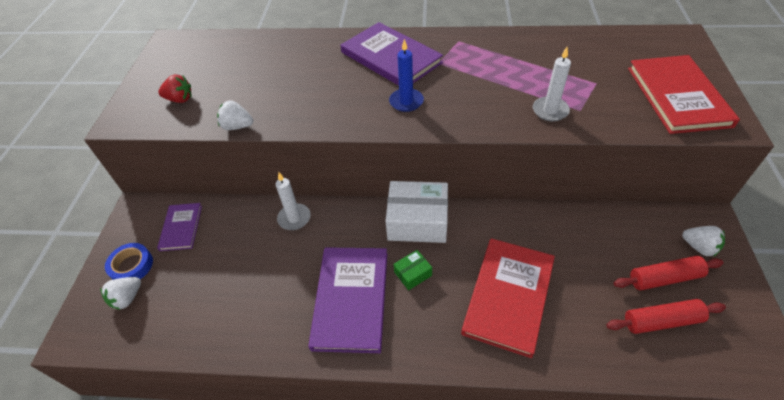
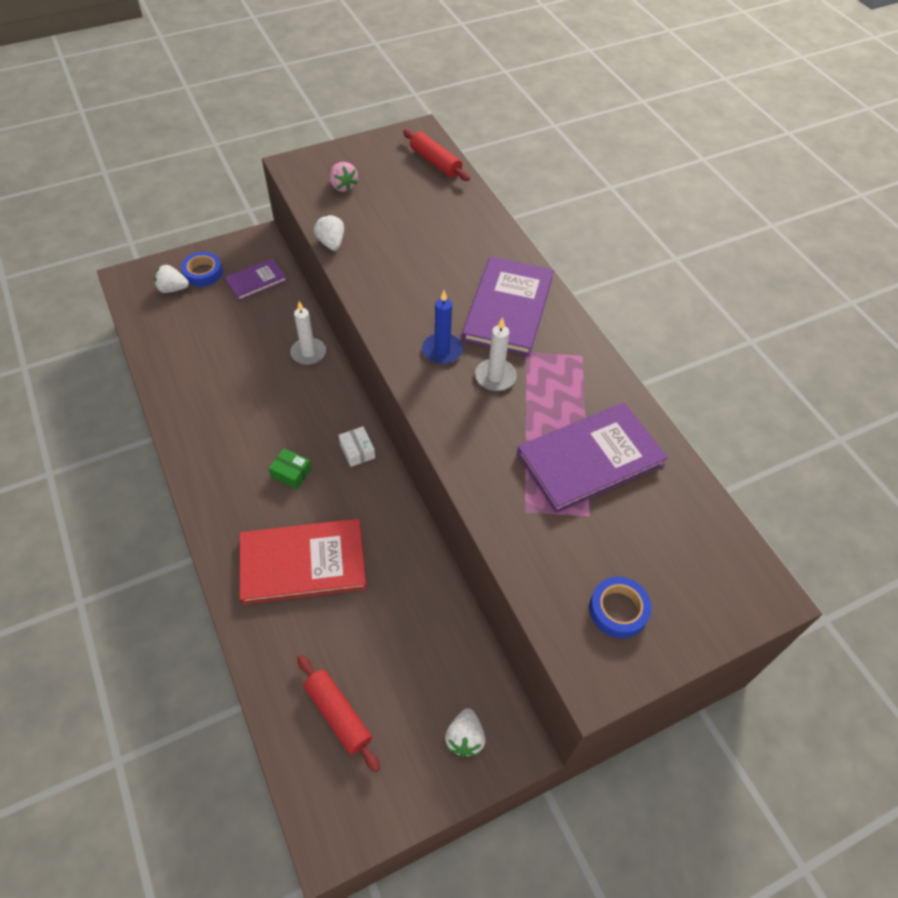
camera: 55 degrees right, 5 degrees up
(180, 99) = (343, 186): red strawberry -> pink strawberry
(351, 299) = (240, 437): purple book -> purple book (590, 459)
(417, 221) = (357, 451): white box -> white box, size x0.47
(550, 111) = (506, 482): white candle -> white candle (495, 377)
(664, 278) = (398, 707): red rolling pin -> red rolling pin (435, 162)
(678, 96) = (618, 610): red book -> blue tape

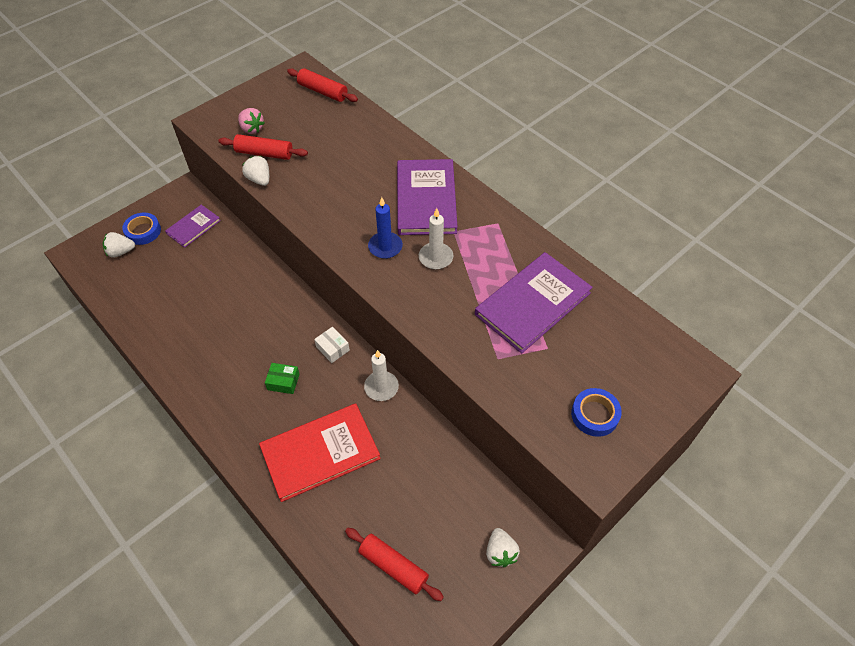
camera: 15 degrees left, 0 degrees up
(308, 353) = (261, 277): white candle -> white candle (381, 387)
(347, 216) = (264, 153): none -> red rolling pin

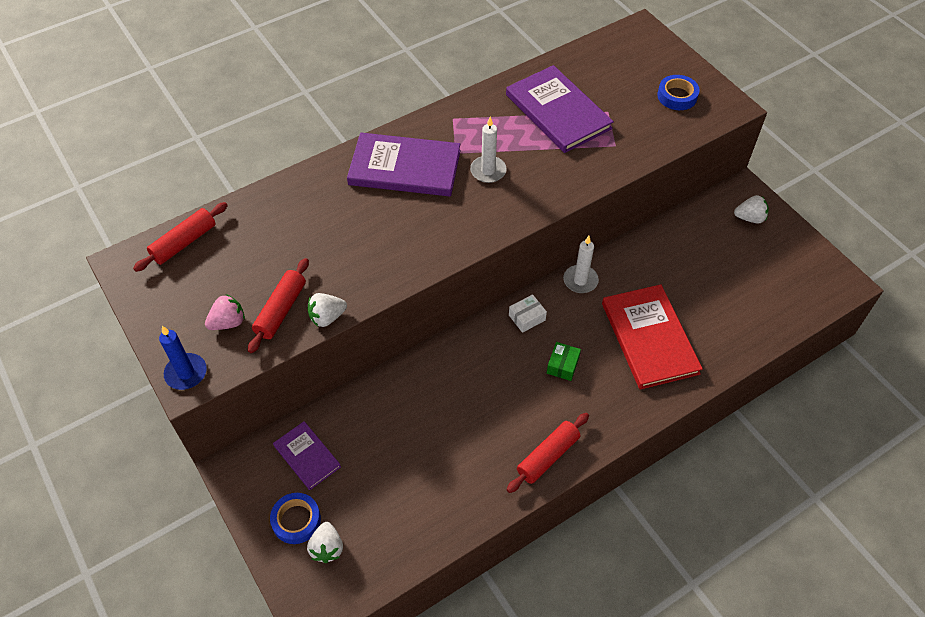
camera: 80 degrees left, 0 degrees up
(385, 247) = (465, 209): blue candle -> blue candle (186, 373)
(393, 566) = (762, 292): red rolling pin -> red rolling pin (548, 456)

